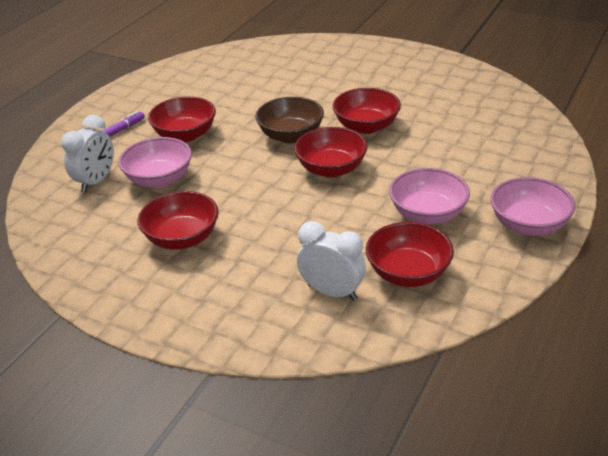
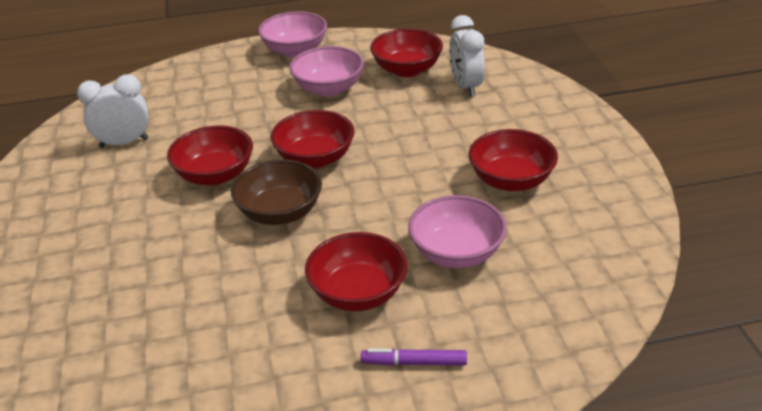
camera: 130 degrees left, 0 degrees up
(96, 181) = (519, 298): white clock -> white clock (124, 143)

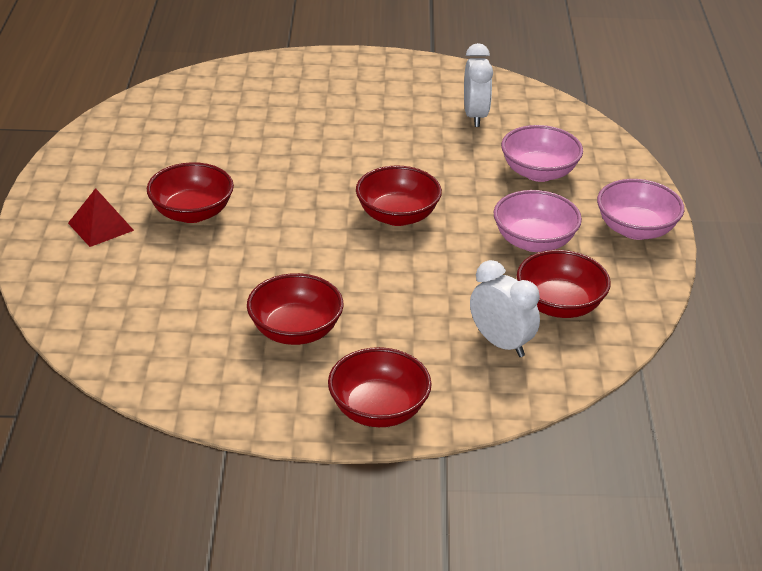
camera: 100 degrees right, 0 degrees up
(215, 175) = (397, 159): red bowl -> red bowl (378, 410)
(280, 213) = (321, 187): brown bowl -> none
(414, 363) = (100, 226): purple marker -> red pyramid
(456, 253) = (208, 272): pink bowl -> pink bowl (539, 172)
(466, 86) = (501, 343): white clock -> white clock turned 45 degrees clockwise

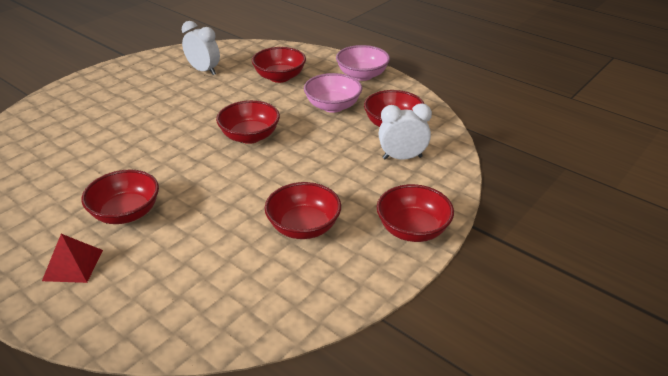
camera: 50 degrees left, 0 degrees up
(539, 172) = (280, 77): pink bowl -> red bowl

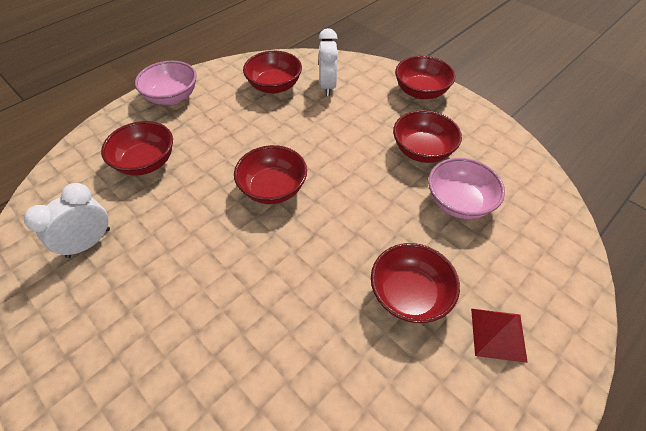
camera: 85 degrees left, 15 degrees up
(333, 106) = (229, 122): pink bowl -> pink bowl (458, 202)

